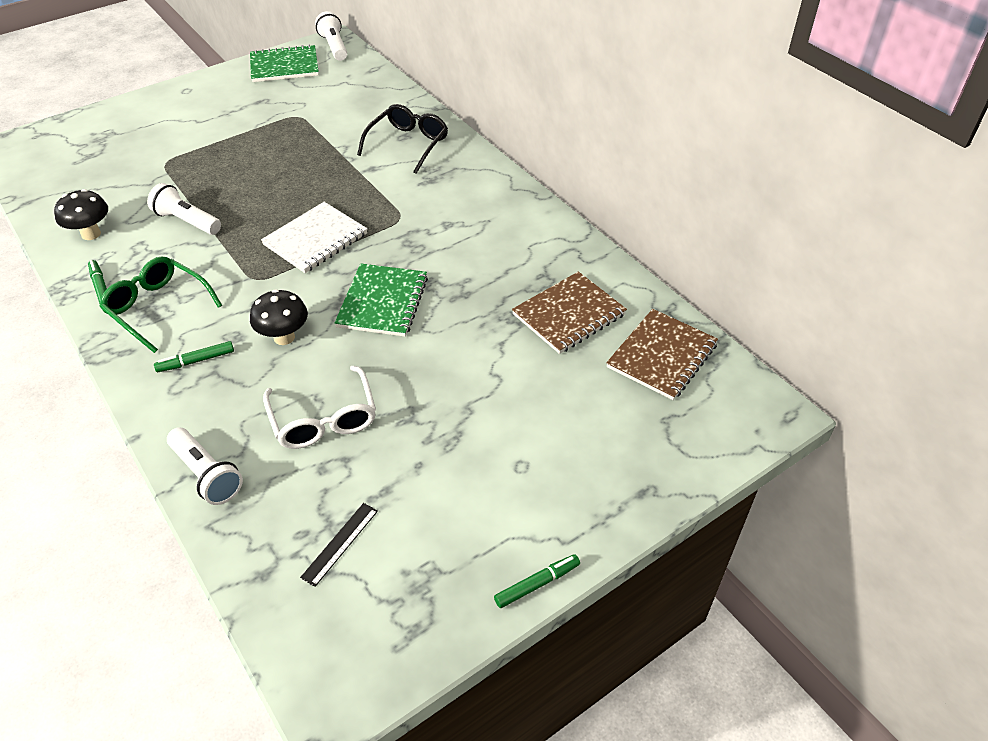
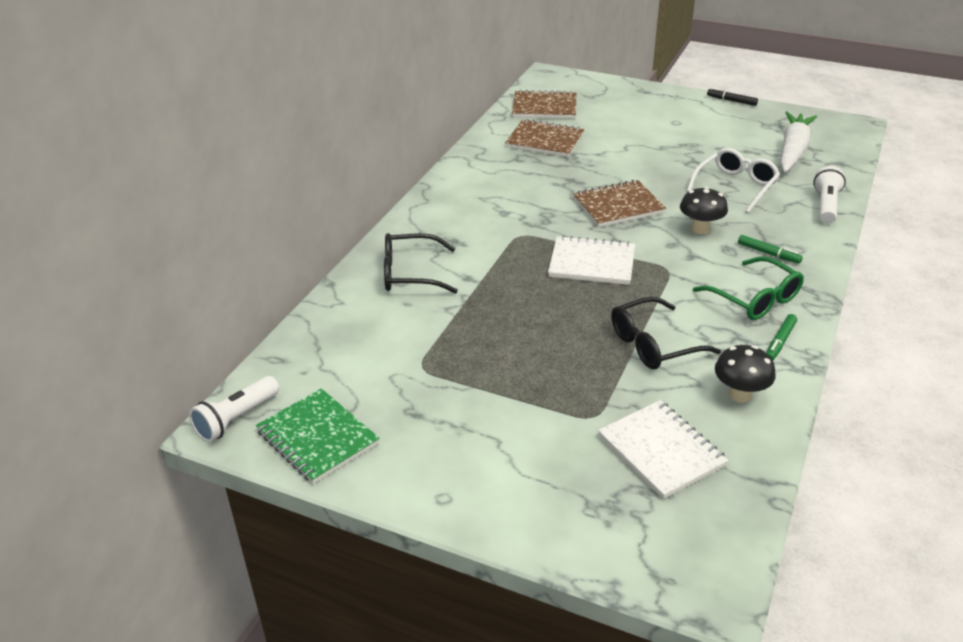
camera: 120 degrees left, 10 degrees down
(104, 175) = (661, 451): none -> white notebook
(157, 308) = (755, 299): green glasses -> green glasses turned 45 degrees counterclockwise
(187, 221) = (653, 344): white flashlight -> black glasses
(340, 543) = (792, 151): black ruler -> white carrot
(383, 302) = (618, 206): green notebook -> brown notebook
(537, 584) = (731, 101): green marker -> black marker

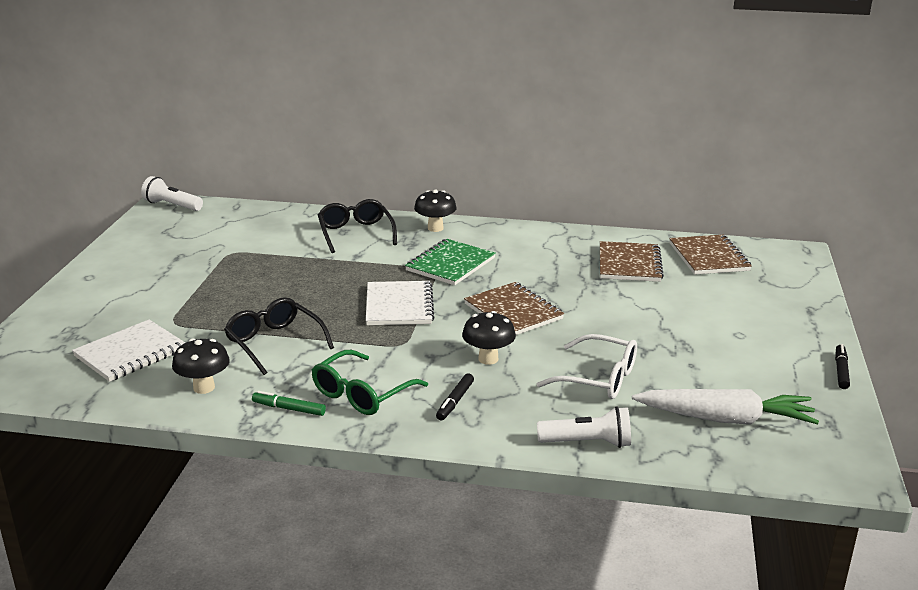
camera: 75 degrees right, 10 degrees down
(317, 438) = (152, 231): green notebook -> green notebook (450, 264)
(422, 223) = (435, 228): none -> black mushroom
(768, 253) = (455, 401): green marker -> black marker

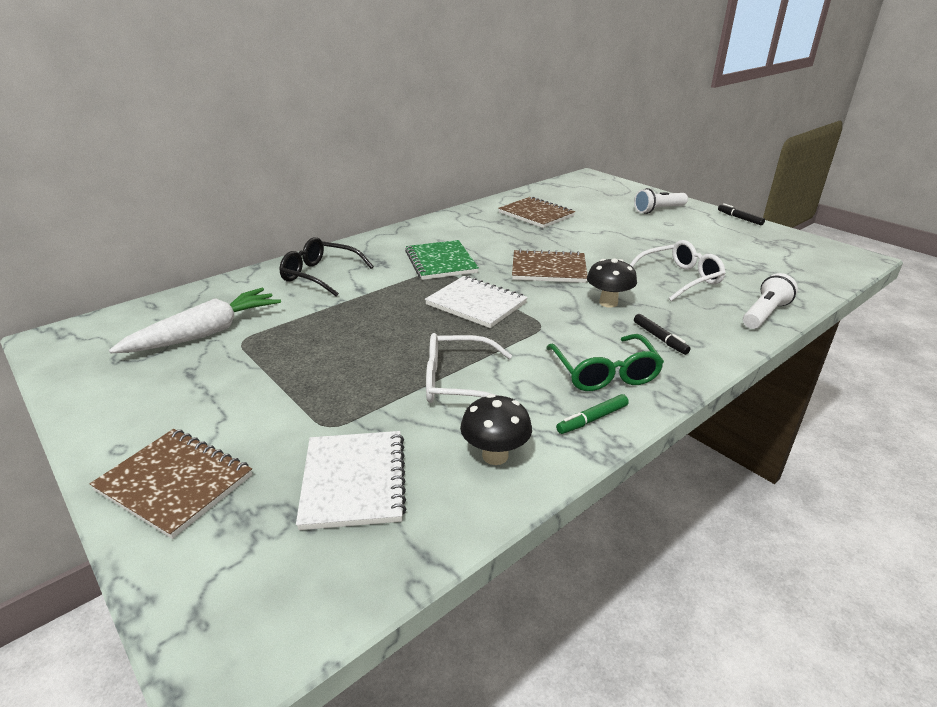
camera: 50 degrees left, 5 degrees up
(172, 206) = (69, 336): white flashlight -> white flashlight (658, 210)
(274, 343) = (458, 382): black glasses -> white glasses
(435, 228) = (372, 246): black mushroom -> none
(709, 257) = (561, 194): brown notebook -> brown notebook (175, 483)
(725, 419) = (768, 264): white carrot -> white carrot (205, 333)

